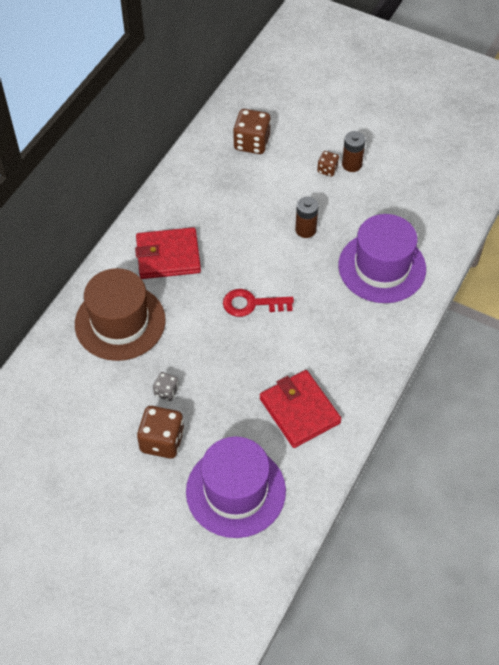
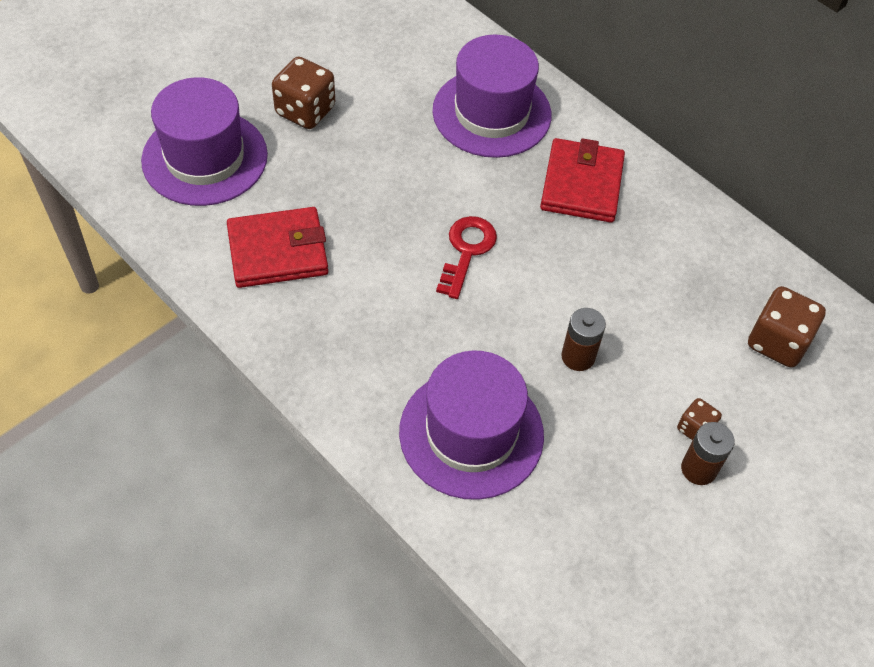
camera: 105 degrees right, 0 degrees up
(120, 322) = (491, 113): brown hat -> purple hat
(166, 391) = (370, 131): grey dice -> none

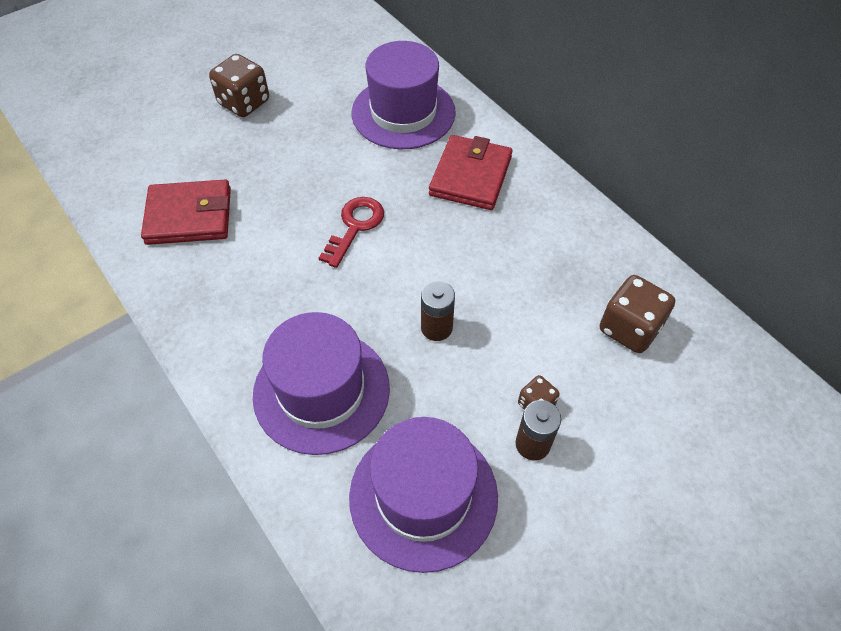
camera: 10 degrees right, 0 degrees up
(205, 158) = (149, 135): purple hat -> purple hat (423, 496)

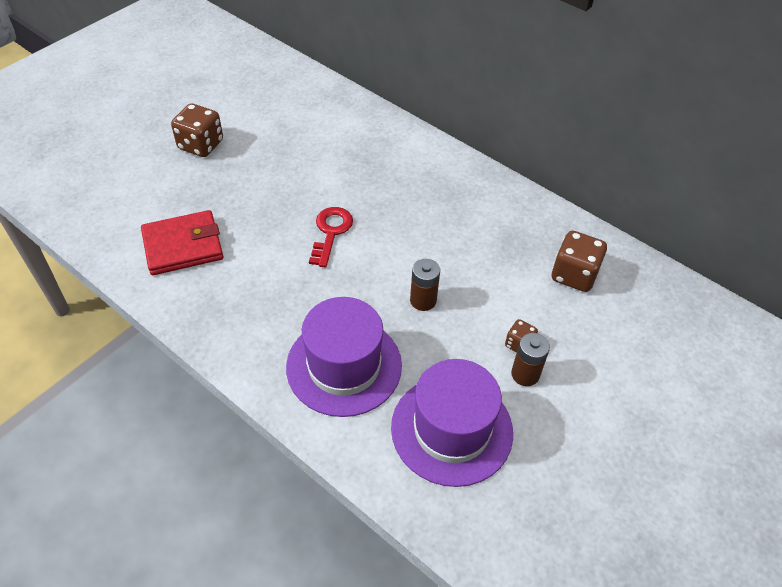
camera: 15 degrees left, 5 degrees down
(403, 113) = (342, 135): purple hat -> none
(470, 176) = (414, 178): red wallet -> none

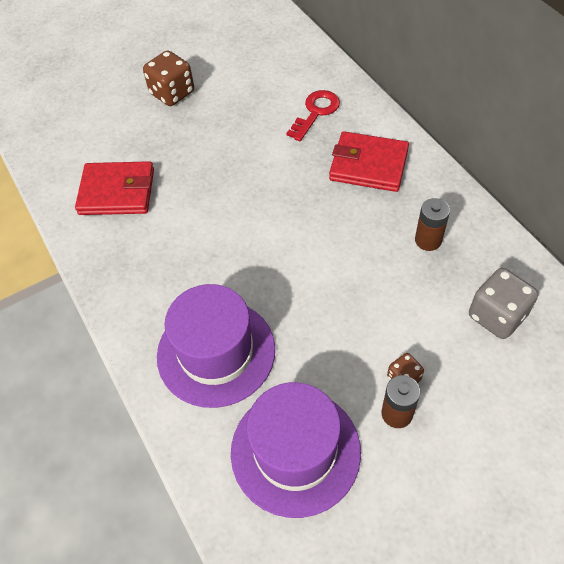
camera: 25 degrees right, 5 degrees up
(331, 232) = (258, 209): red key -> red key (316, 112)
(416, 175) = (368, 165): none -> red wallet
(423, 300) = (321, 303): brown battery -> brown battery (428, 240)
(574, 275) = (497, 315): brown dice -> grey dice

